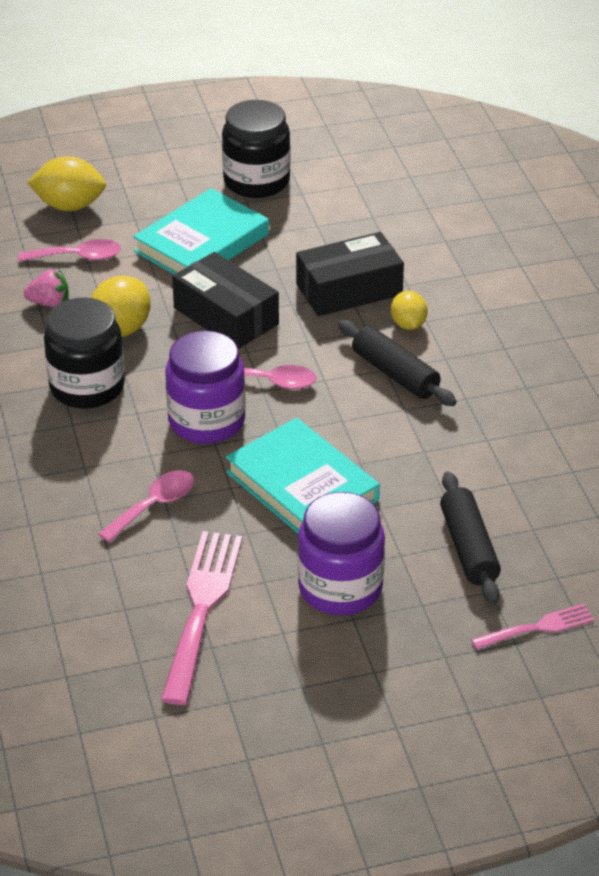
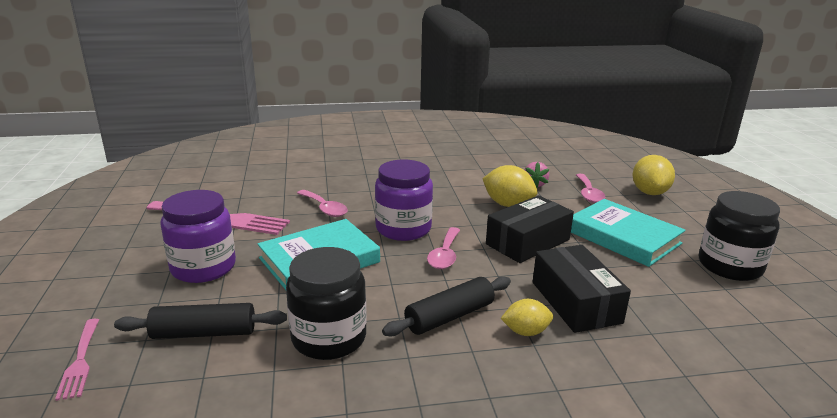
camera: 95 degrees right, 15 degrees down
(87, 387) = (446, 193): black jar -> black jar (329, 338)

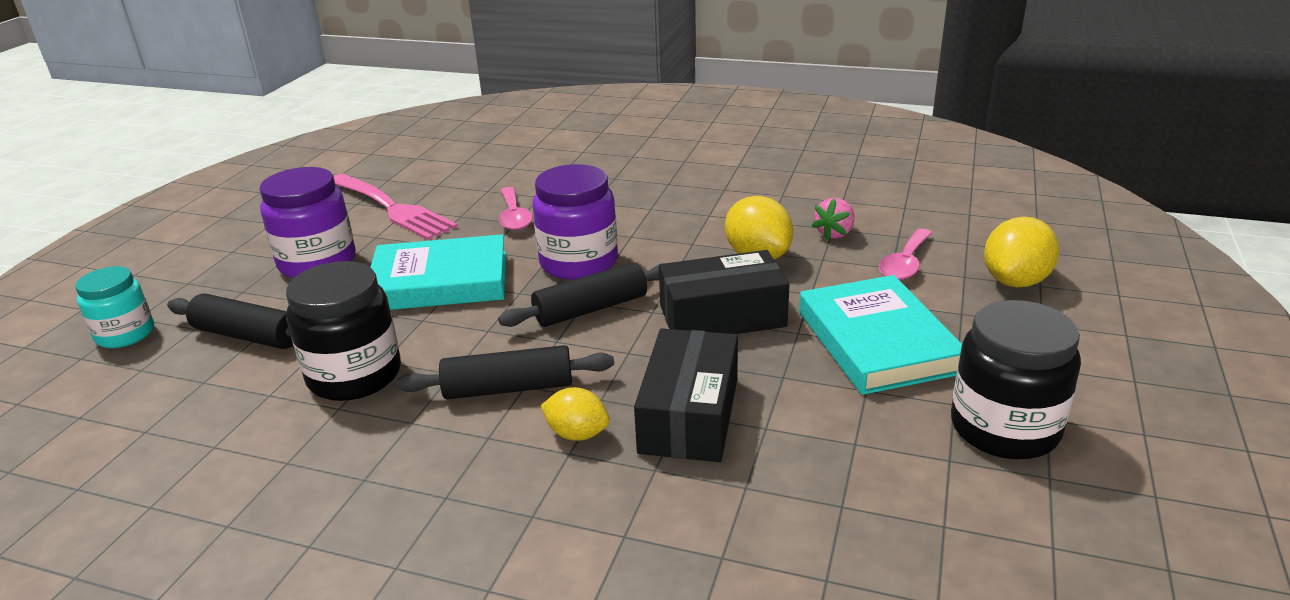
camera: 30 degrees right, 5 degrees up
(80, 361) = (125, 334): pink fork -> turquoise jar
(445, 255) = (591, 309): pink spoon -> black rolling pin

